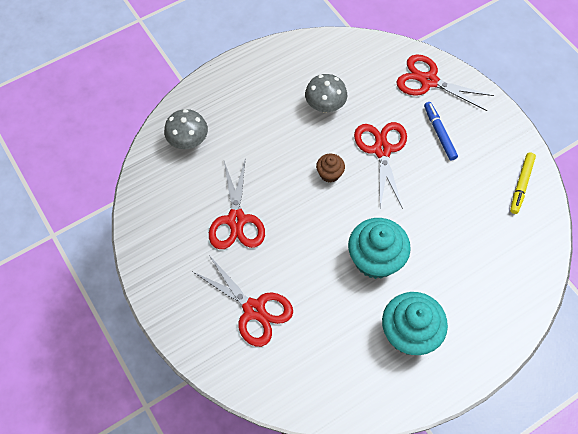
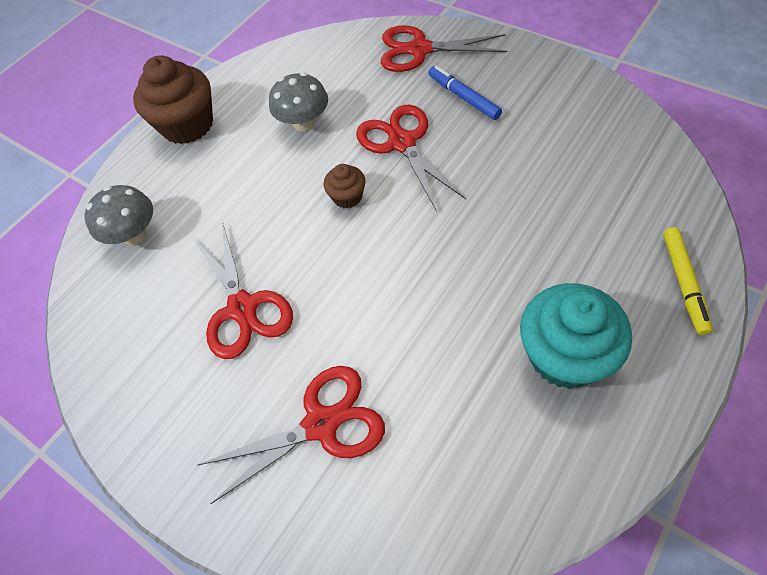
camera: 15 degrees left, 5 degrees down
(248, 73) = (187, 125): none -> brown cupcake
(254, 309) = (321, 424): red scissors -> red scissors turned 45 degrees counterclockwise
(375, 259) = (463, 276): turquoise cupcake -> none
(521, 185) = (597, 113): yellow marker -> yellow marker (684, 283)

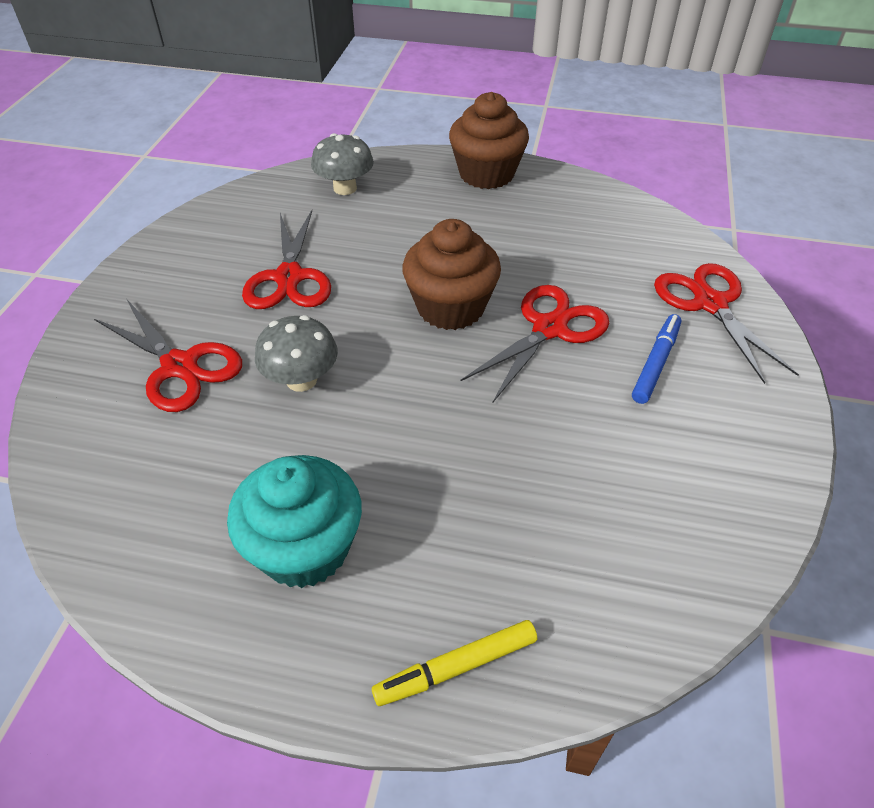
camera: 60 degrees right, 10 degrees down
(242, 308) = (289, 277): red scissors -> red scissors turned 45 degrees counterclockwise
(304, 123) = (534, 247): grey mushroom -> grey mushroom (301, 380)
(347, 197) = (450, 307): brown cupcake -> brown cupcake, size x2.00

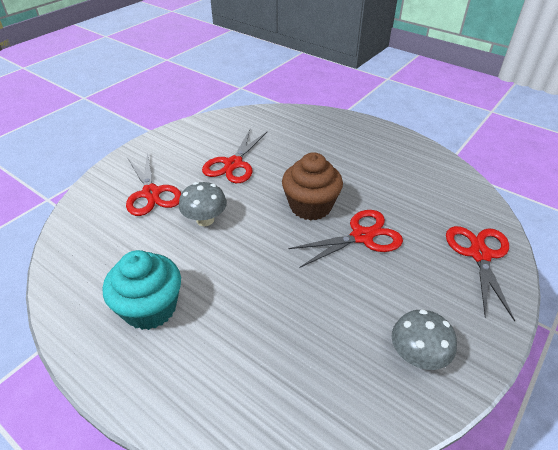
camera: 25 degrees right, 5 degrees down
(345, 188) = (293, 124): grey mushroom -> grey mushroom (417, 356)
(456, 667) = (184, 406): yellow marker -> none
(486, 174) = (381, 136): brown cupcake -> none
(655, 363) = (417, 279): blue marker -> none

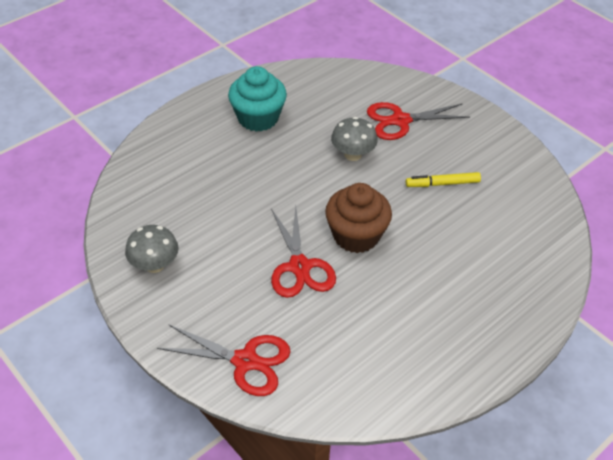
camera: 100 degrees right, 5 degrees up
(233, 164) = (442, 184): red scissors -> yellow marker

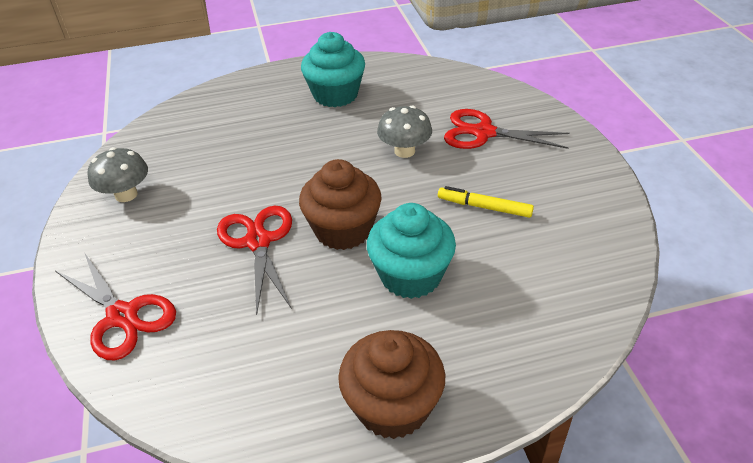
camera: 30 degrees right, 5 degrees down
(299, 267) = (258, 242): red scissors -> red scissors turned 150 degrees clockwise
(429, 254) = (410, 276): none -> turquoise cupcake
(481, 347) = (392, 406): none -> brown cupcake

